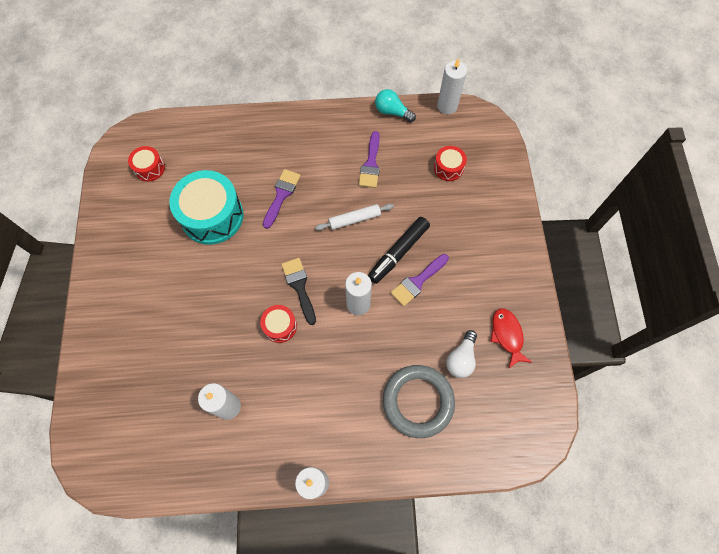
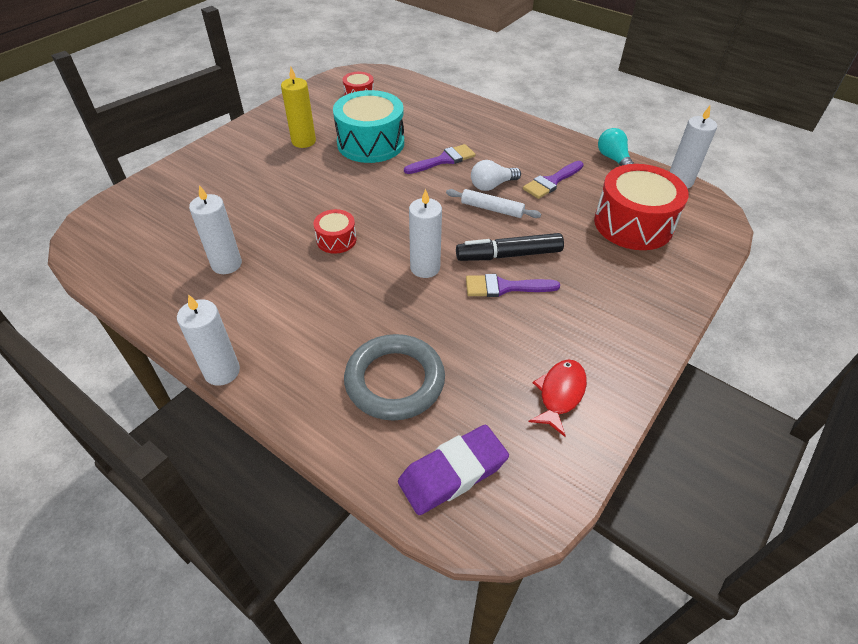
camera: 40 degrees right, 20 degrees down
(158, 252) = (303, 141): none -> yellow candle
(299, 286) = (386, 224): black brush -> none
(448, 168) = (633, 224): red drum -> red drum, size x2.01
(461, 359) = (482, 378): white light bulb -> white light bulb (492, 185)
(497, 431) = (452, 473): none -> purple eraser

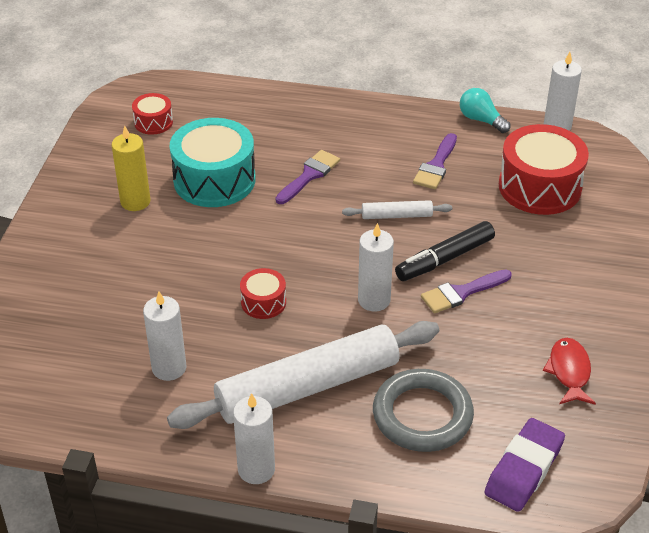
camera: 25 degrees left, 5 degrees down
(318, 318) = (308, 387): none -> white rolling pin
(492, 185) = (379, 189): white light bulb -> none

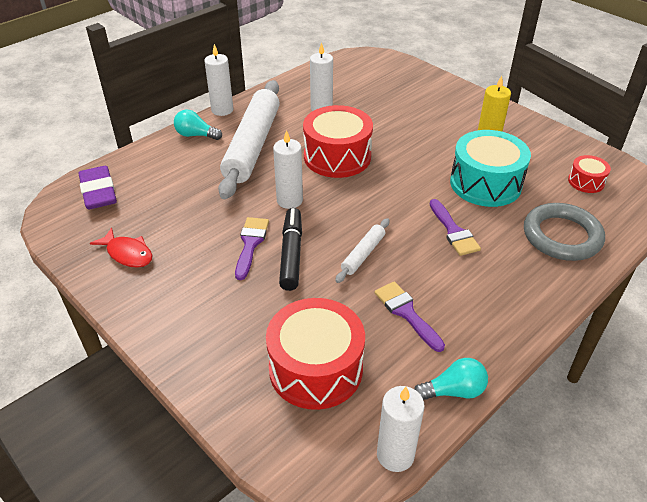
camera: 125 degrees right, 0 degrees up
(263, 302) = (337, 157): red drum -> red drum, size x2.01
(337, 457) = (196, 135): none -> turquoise light bulb
(422, 415) = (181, 175): grey ring -> grey ring (561, 236)

